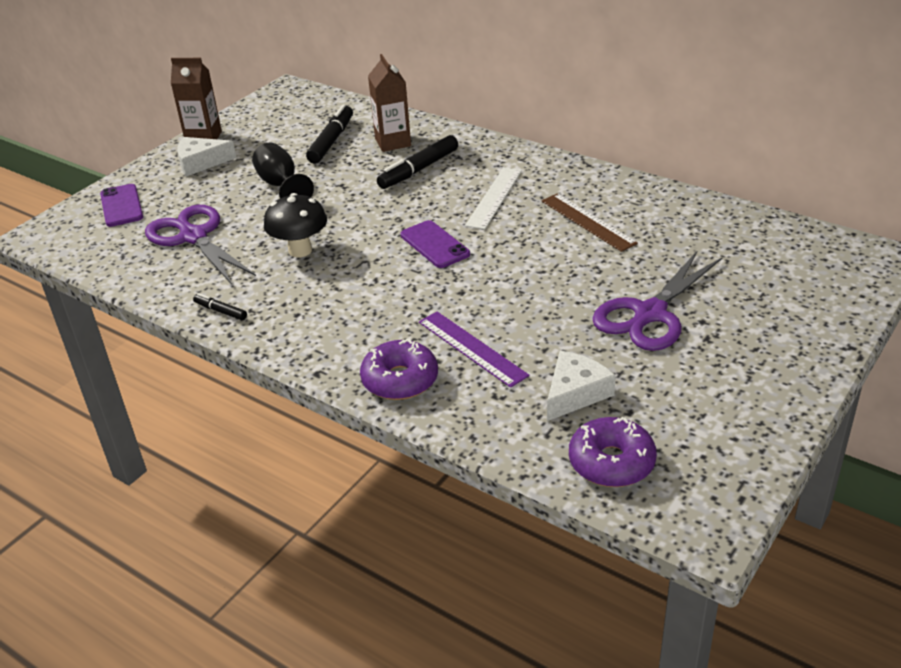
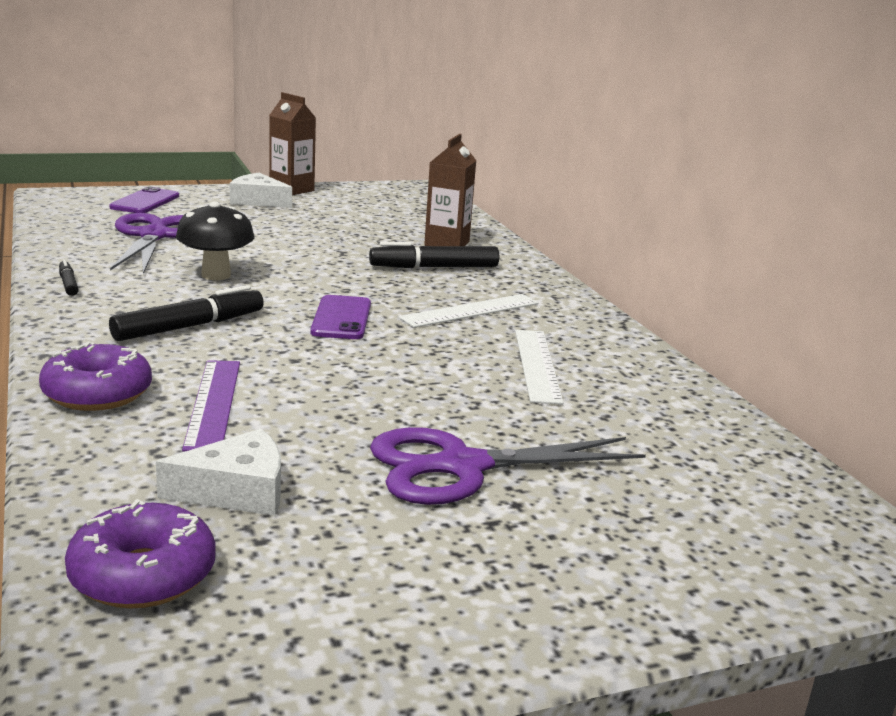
camera: 30 degrees right, 15 degrees down
(281, 185) = (290, 234): black goblet -> none
(331, 141) = (392, 225): black marker -> black marker (189, 327)
(587, 222) = (537, 365): brown ruler -> white ruler

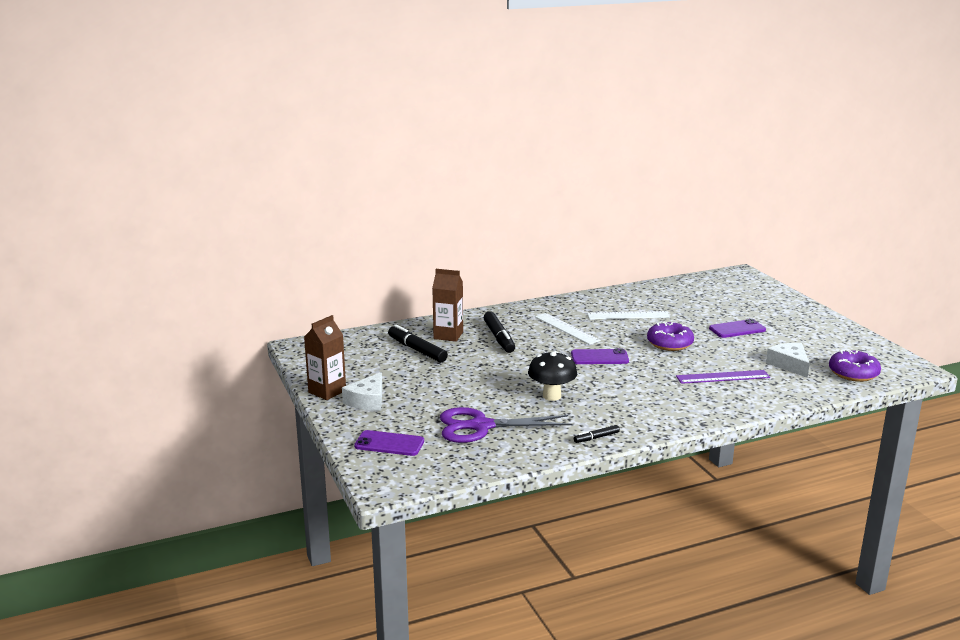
camera: 90 degrees left, 0 degrees up
(97, 393) = (734, 403): purple donut -> purple donut (669, 344)
(189, 327) = (639, 393): black marker -> black marker (417, 350)
(461, 467) = (737, 329): purple scissors -> purple phone

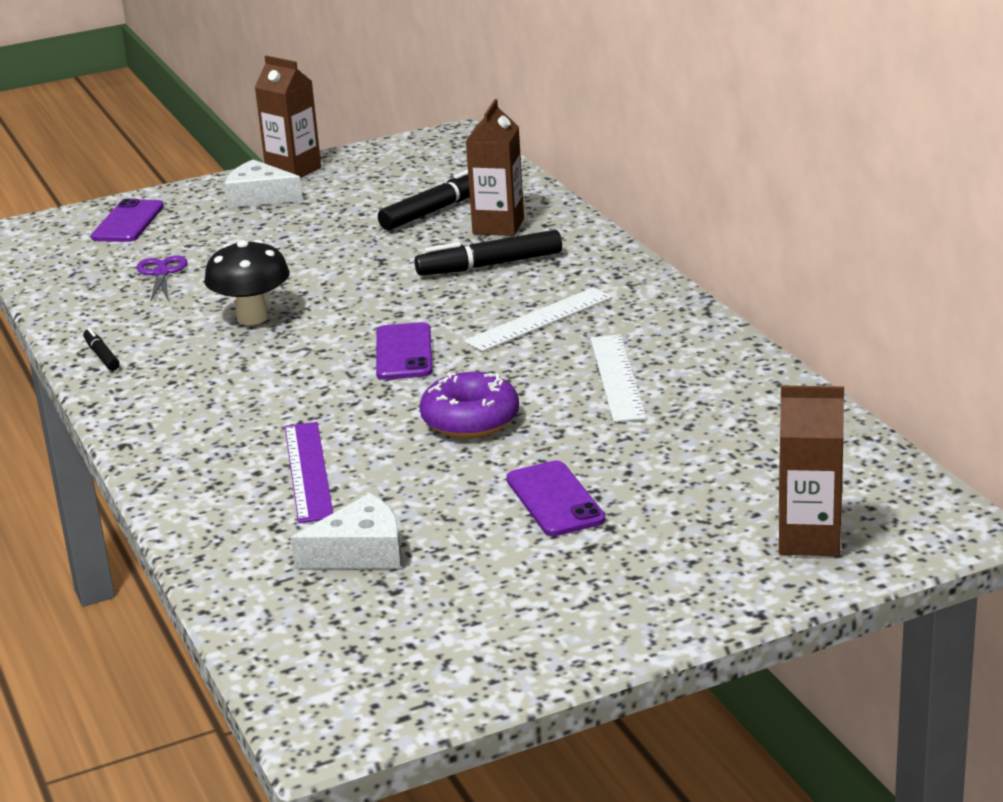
camera: 90 degrees right, 5 degrees up
(480, 426) = (162, 273): purple scissors -> purple scissors, size x0.50
(756, 292) = (809, 539): none -> brown carton
(853, 373) = (309, 631): purple donut -> none

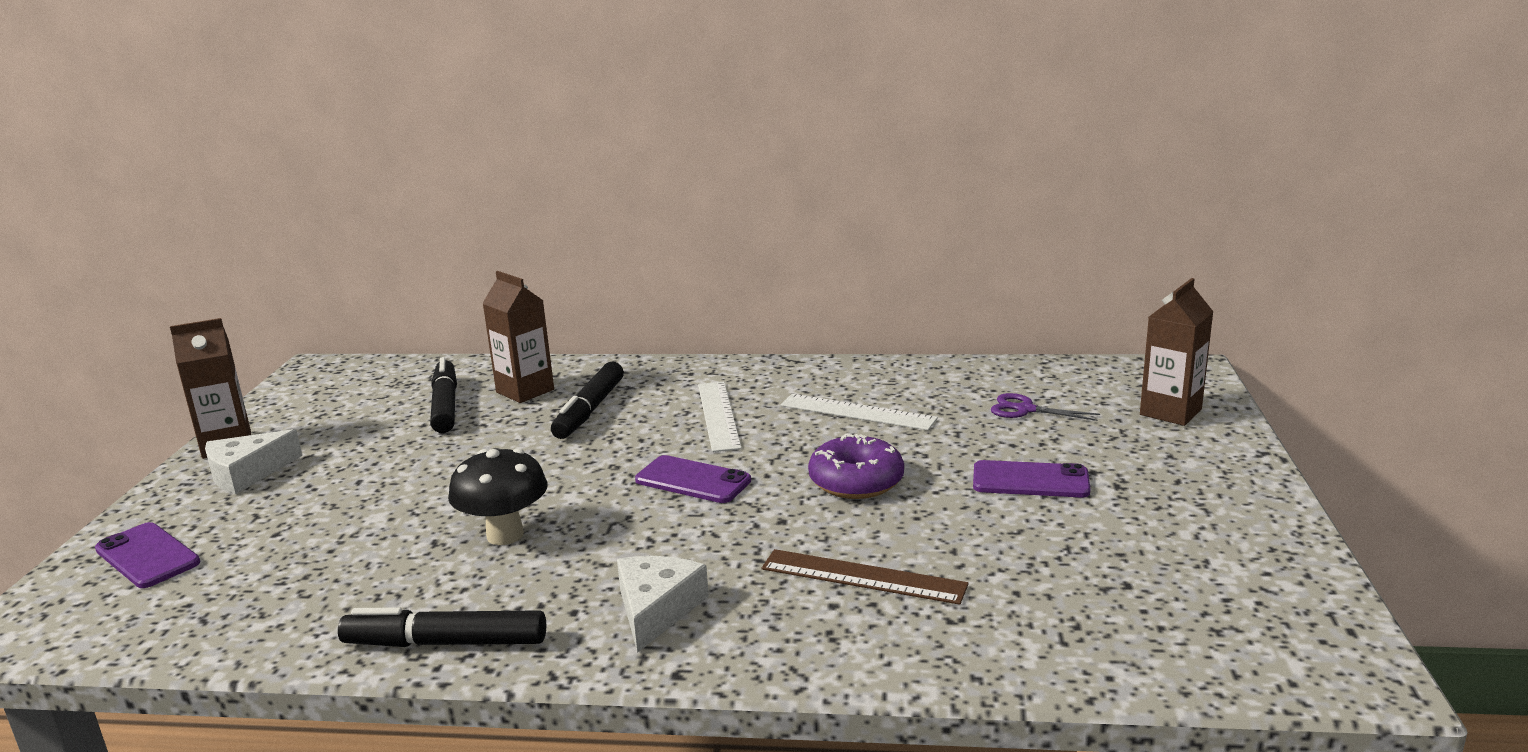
camera: 60 degrees left, 5 degrees down
(102, 355) = (445, 643): black marker -> black marker, size x1.92
(162, 273) = (312, 563): purple scissors -> purple scissors (1025, 409)
(308, 471) = (863, 577): purple ruler -> brown ruler
(360, 552) = (1043, 585): white cheese -> white cheese (656, 609)

